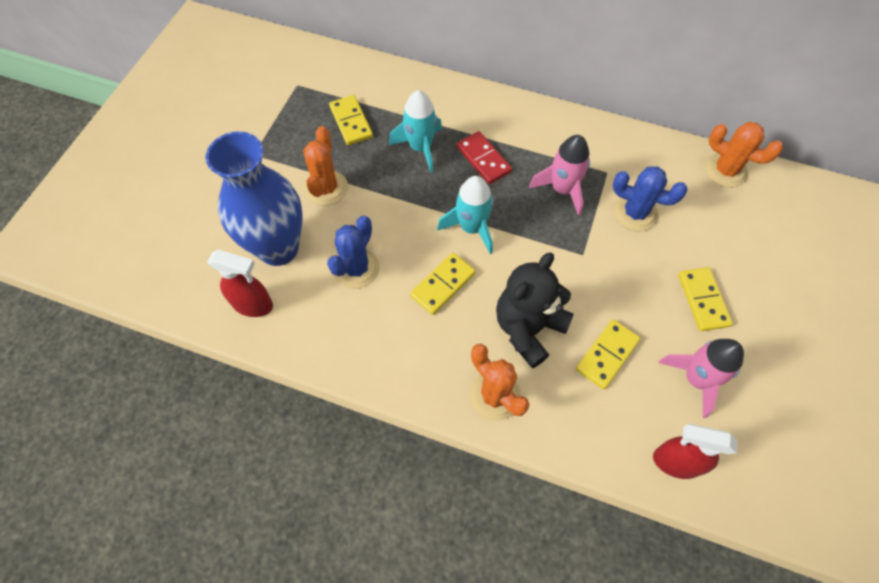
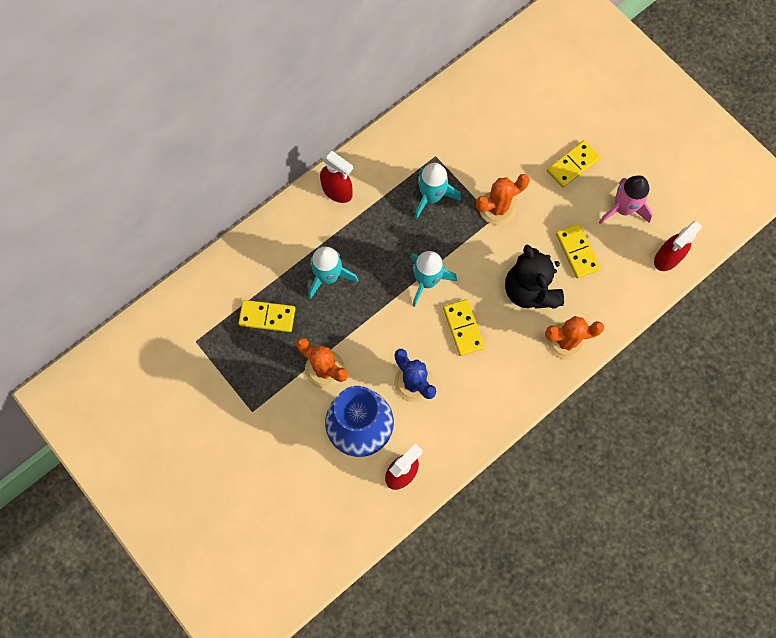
camera: 60 degrees left, 10 degrees up
(483, 159) = (369, 236): red domino -> none
(509, 115) = (337, 191): none -> red spray bottle
(562, 189) = (431, 197): pink rocket -> turquoise rocket
(635, 213) = (481, 161): blue cactus -> none
(703, 300) = (572, 165): yellow domino -> yellow domino turned 60 degrees counterclockwise
(725, 171) = (483, 76): orange cactus -> orange cactus (497, 208)

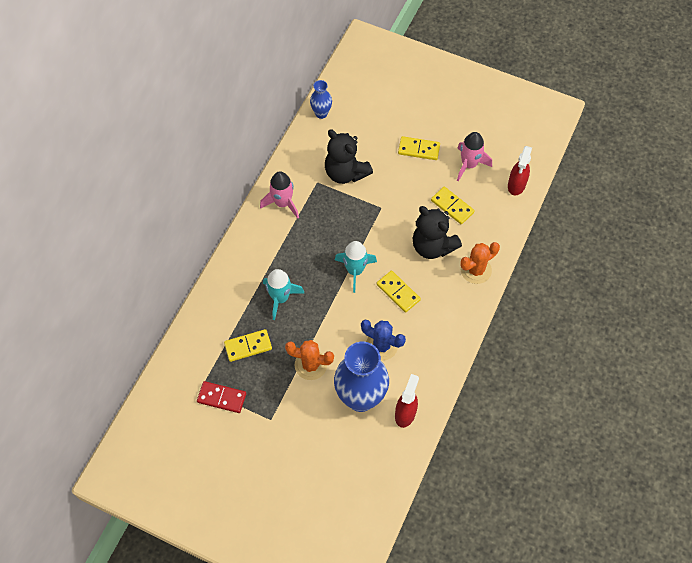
camera: 25 degrees left, 10 degrees down
(211, 363) = (221, 398): none -> red domino
(337, 191) = (257, 235): red spray bottle -> none
(384, 165) = (282, 203): none -> pink rocket
(431, 197) = (329, 211): turquoise rocket -> none
(473, 158) = (345, 173): none -> black teddy bear
(480, 74) = (321, 113): none -> blue vase
(497, 208) = (380, 200): orange cactus -> none
(572, 165) = (419, 149): yellow domino -> yellow domino turned 75 degrees clockwise

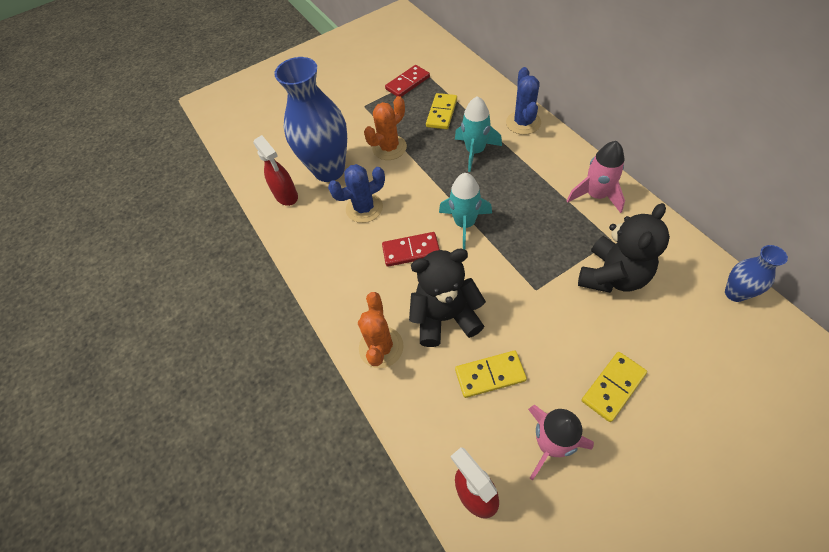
camera: 130 degrees right, 5 degrees down
(229, 278) = (523, 123): none -> blue cactus
(345, 173) = (612, 276): black teddy bear -> black teddy bear turned 135 degrees clockwise
(398, 292) = (411, 250): yellow domino -> red domino

